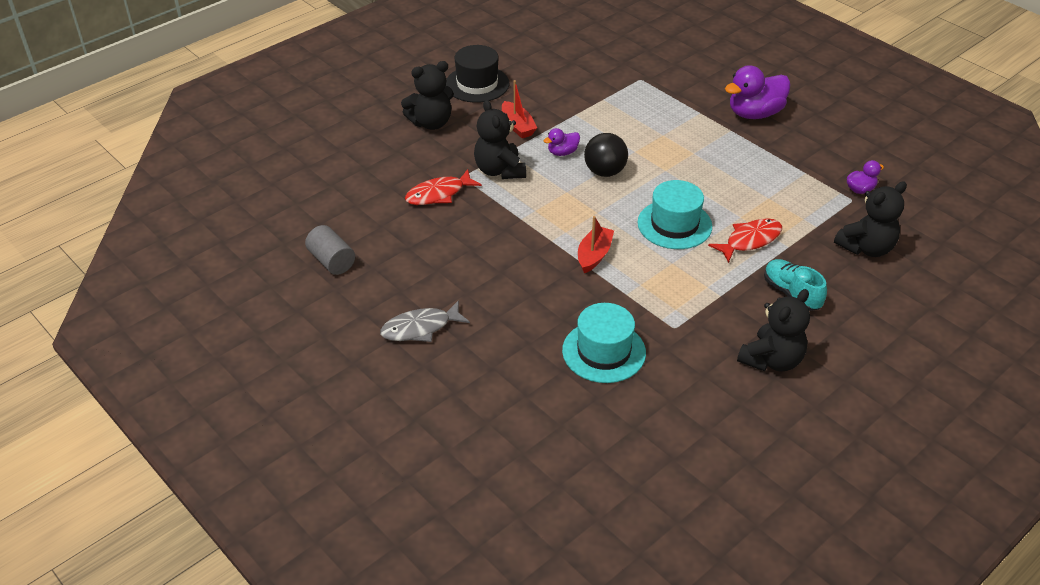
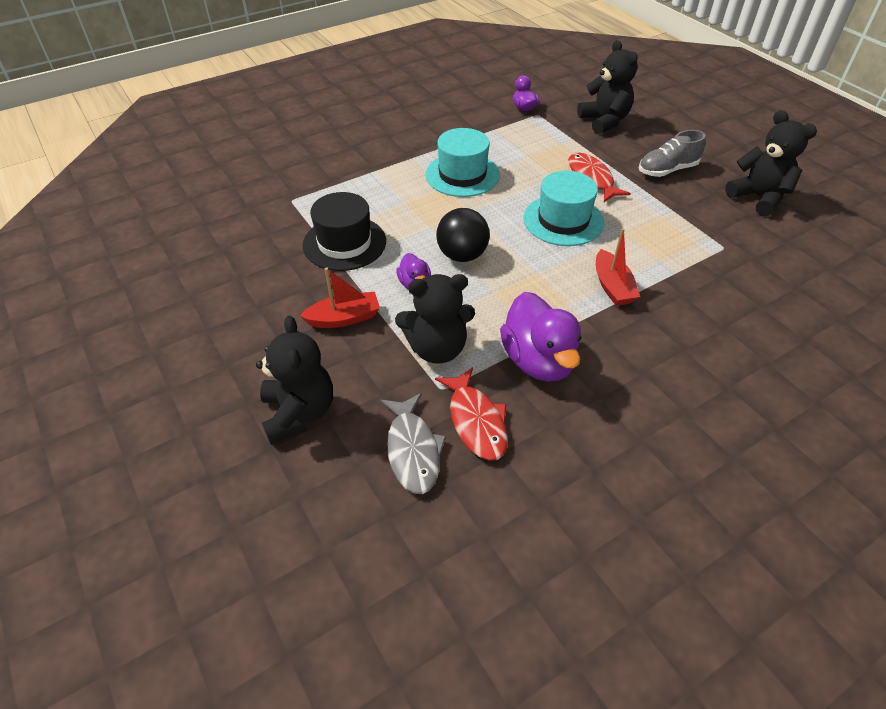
camera: 80 degrees left, 5 degrees up
(331, 261) = (624, 581): grey cylinder -> none
(420, 328) = (761, 471): grey fish -> grey fish (412, 450)
(477, 84) = (224, 348): black hat -> black hat (344, 243)
(594, 255) = (612, 286): red boat -> red boat turned 135 degrees counterclockwise
(604, 351) = (770, 303): turquoise hat -> turquoise hat (462, 175)
(755, 113) = (390, 138): purple duck -> purple duck (538, 360)
(791, 293) = (667, 170): turquoise shoe -> grey shoe

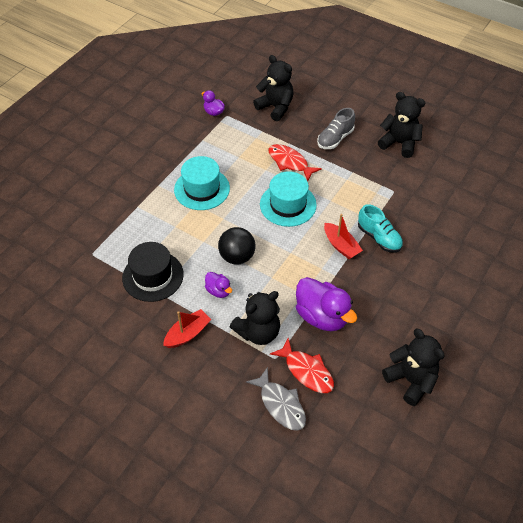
camera: 25 degrees left, 5 degrees up
(299, 413) = (200, 410): black teddy bear -> black teddy bear (410, 380)
(674, 294) = (379, 238): none -> turquoise shoe

